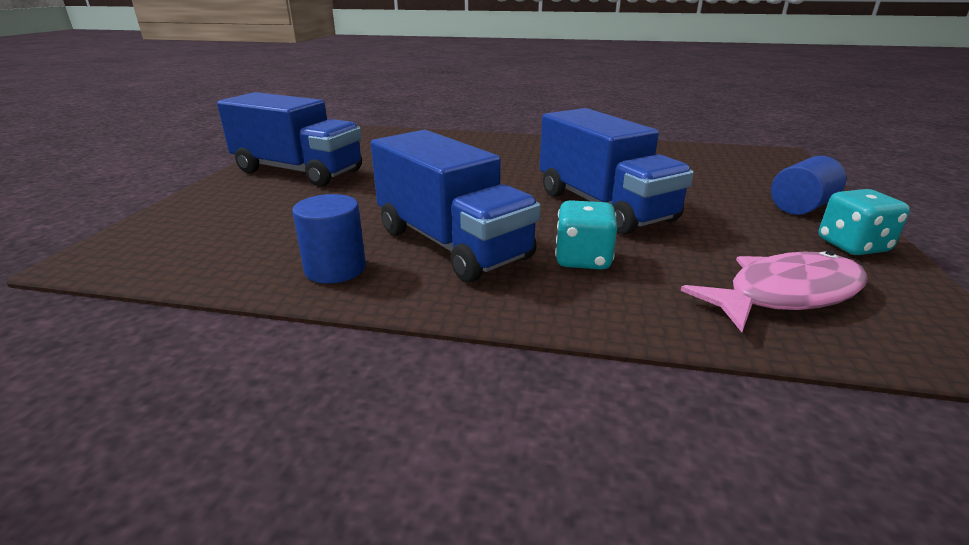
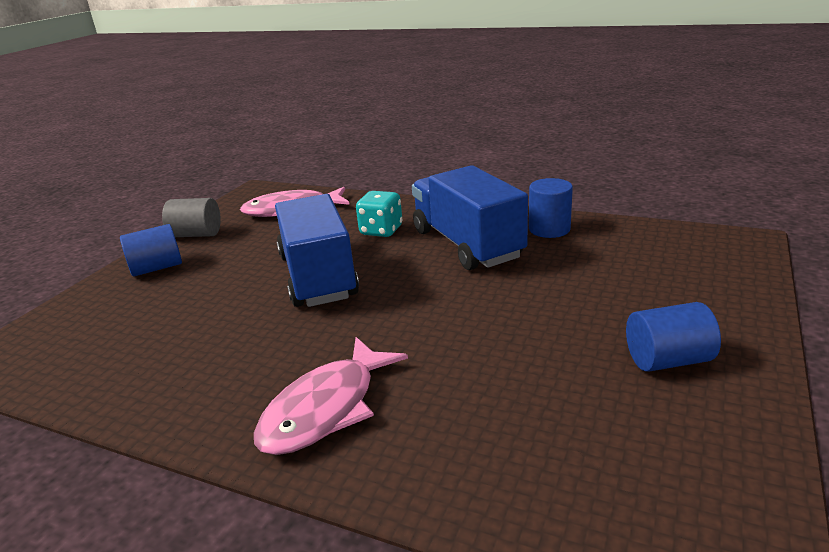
camera: 165 degrees left, 0 degrees up
(298, 171) = (668, 360): blue truck -> blue cylinder
(514, 149) = (326, 408): none -> pink fish
(852, 246) = (196, 234): turquoise dice -> grey cylinder

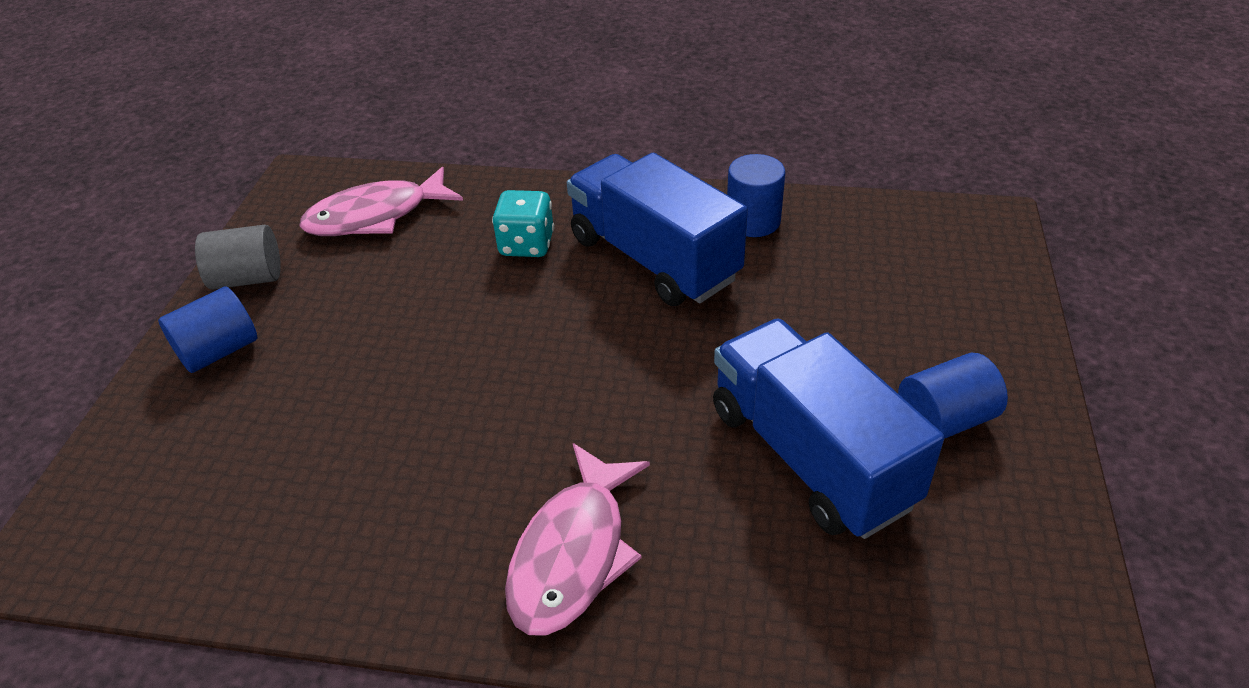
camera: 15 degrees left, 15 degrees up
(318, 276) = (470, 339): blue truck -> blue truck (810, 456)

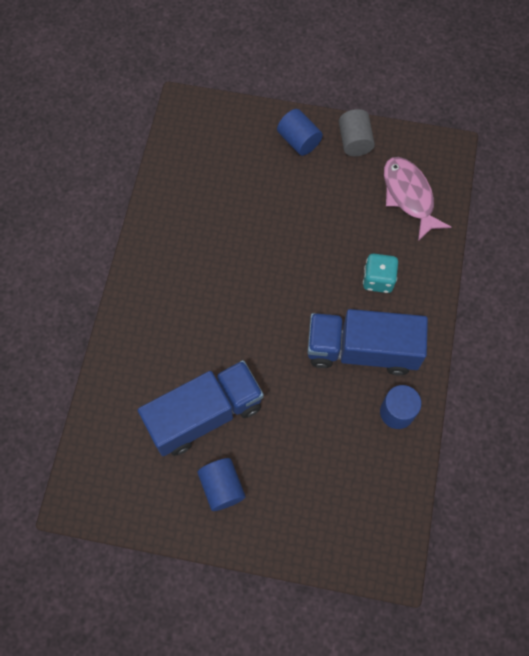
camera: 90 degrees right, 25 degrees up
(573, 553) = (161, 305): pink fish -> none
(653, 259) = (362, 350): blue truck -> blue truck turned 135 degrees counterclockwise

